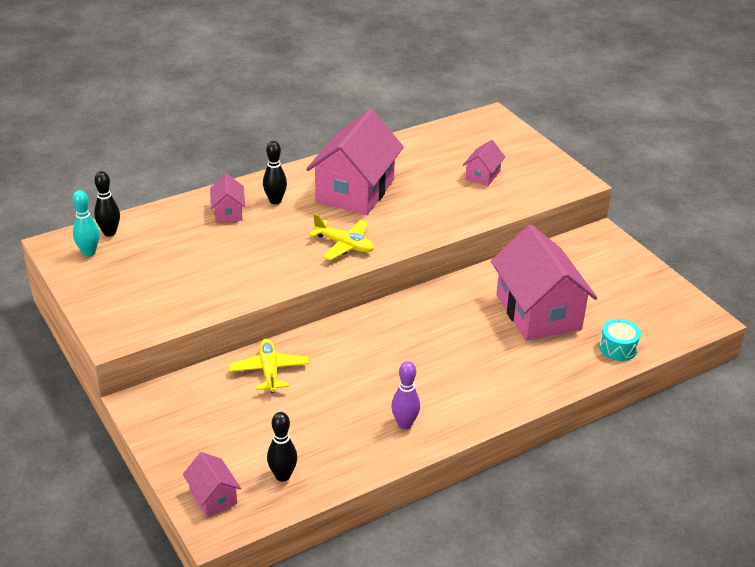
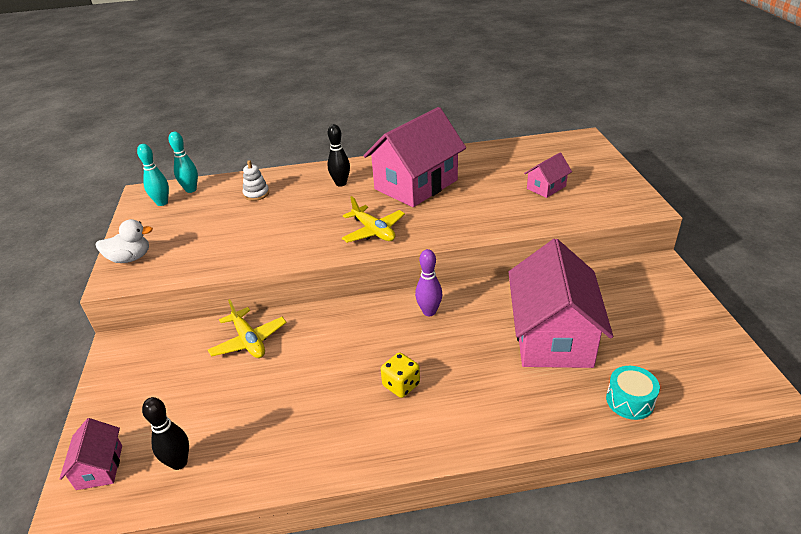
camera: 25 degrees right, 0 degrees up
(109, 233) = (191, 190): black bowling pin -> turquoise bowling pin
(109, 315) = (130, 258): none -> white duck
(190, 226) = (256, 194): none -> white stacking toy
(228, 212) = (295, 187): pink house -> none
(269, 371) = (249, 341): yellow plane -> yellow plane turned 135 degrees clockwise
(404, 424) = (338, 434): purple bowling pin -> purple bowling pin (429, 312)
(434, 376) = (401, 385): none -> yellow dice

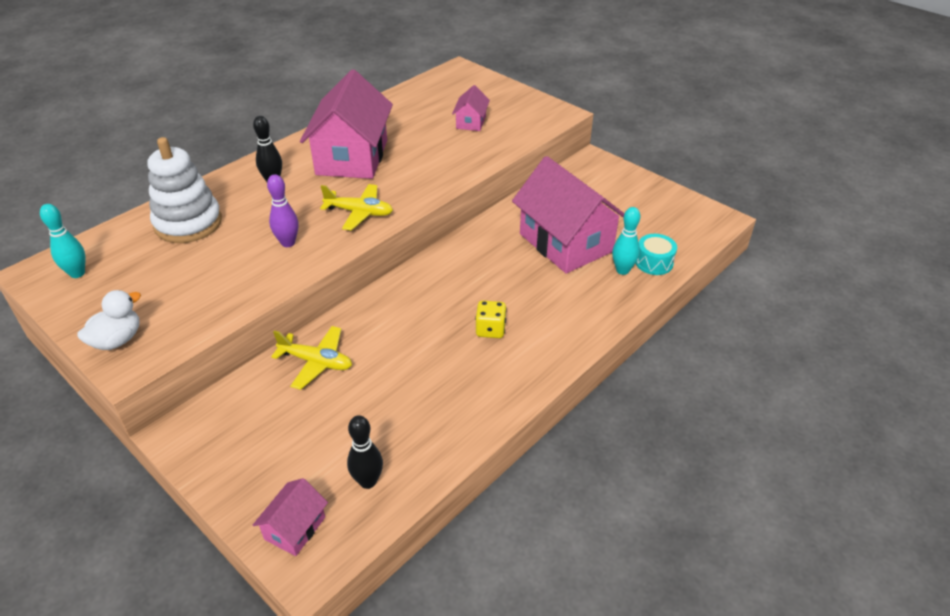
camera: 40 degrees left, 5 degrees up
(99, 467) = (295, 528): pink house -> pink house turned 75 degrees clockwise
(191, 190) = (97, 247): turquoise bowling pin -> turquoise bowling pin (622, 270)
(256, 194) = (188, 223): white stacking toy -> white stacking toy, size x2.14
(429, 312) = (455, 266): purple bowling pin -> purple bowling pin (288, 243)

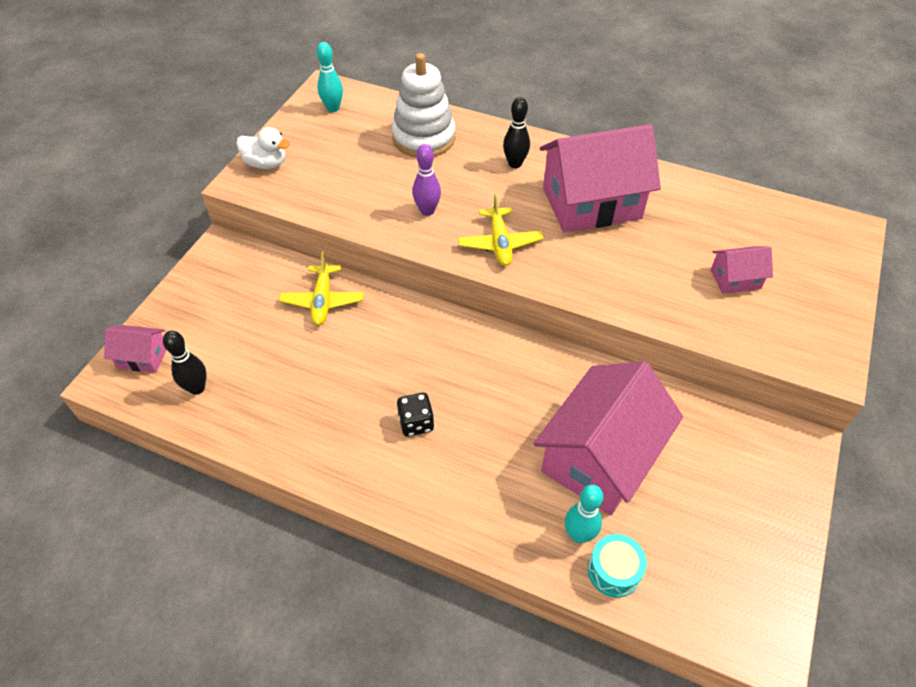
camera: 70 degrees right, 10 degrees up
(490, 329) = (416, 423): yellow dice -> black dice

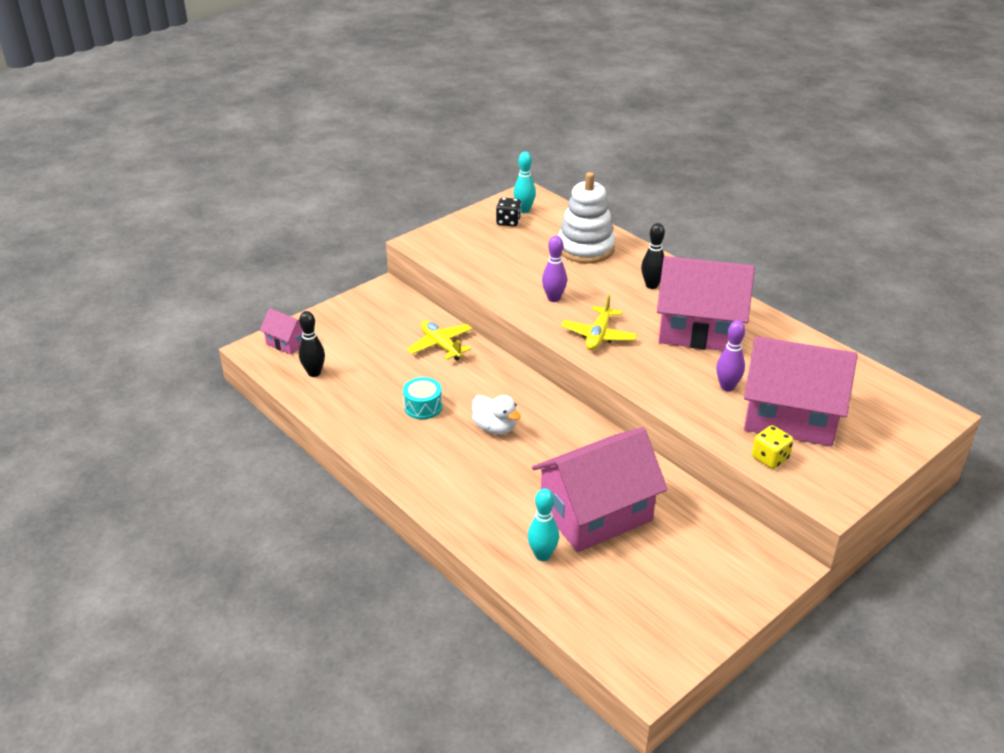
camera: 25 degrees right, 15 degrees down
(266, 164) = (446, 235): white duck -> white duck (495, 428)
(323, 301) = (441, 345): yellow plane -> yellow plane turned 120 degrees clockwise
(416, 423) = (462, 444): black dice -> black dice (508, 222)
(614, 571) = (554, 586): turquoise drum -> turquoise drum (423, 406)
(658, 264) = (727, 387): none -> purple bowling pin
(735, 279) = (790, 416): pink house -> pink house, size x2.20
(749, 337) = (770, 458): none -> yellow dice

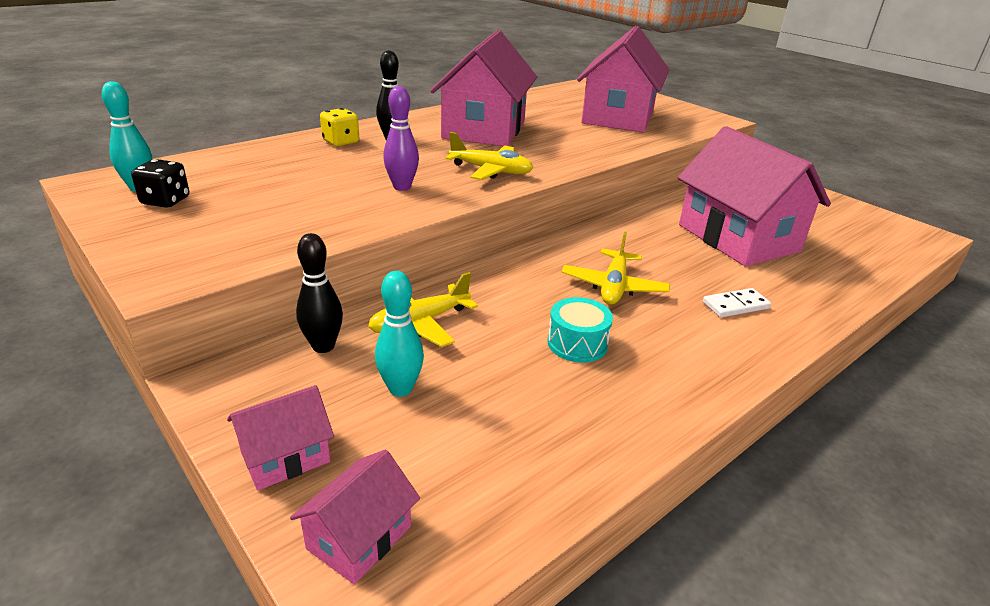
camera: 90 degrees left, 5 degrees down
(314, 373) = (483, 480): black bowling pin -> black bowling pin (323, 346)
(333, 318) = (285, 457): none -> pink house
(477, 488) = (735, 305): none -> white domino
(495, 428) = (613, 287): white duck -> yellow plane
(542, 555) = (818, 271): turquoise bowling pin -> turquoise bowling pin (400, 389)
(585, 248) = (286, 160): white stacking toy -> none
(727, 387) = (580, 130): purple bowling pin -> none
(770, 458) = (678, 129): yellow dice -> yellow dice (341, 142)

